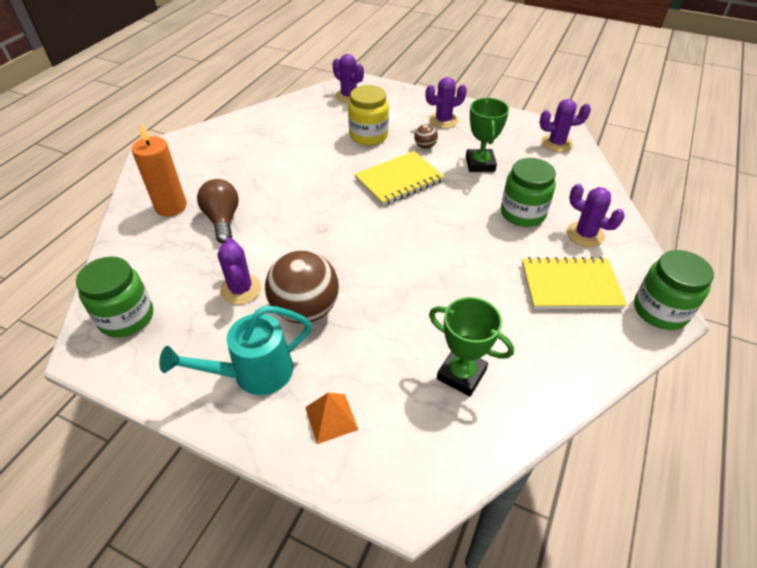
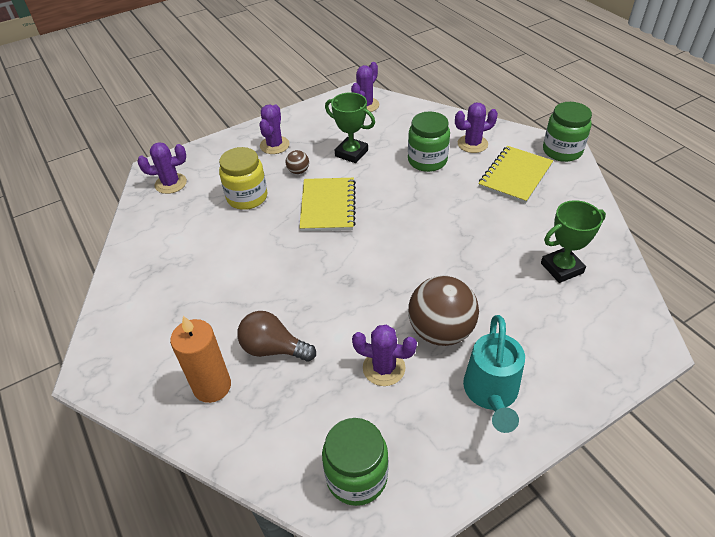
camera: 55 degrees left, 0 degrees up
(331, 418) = (563, 359): orange pyramid -> none

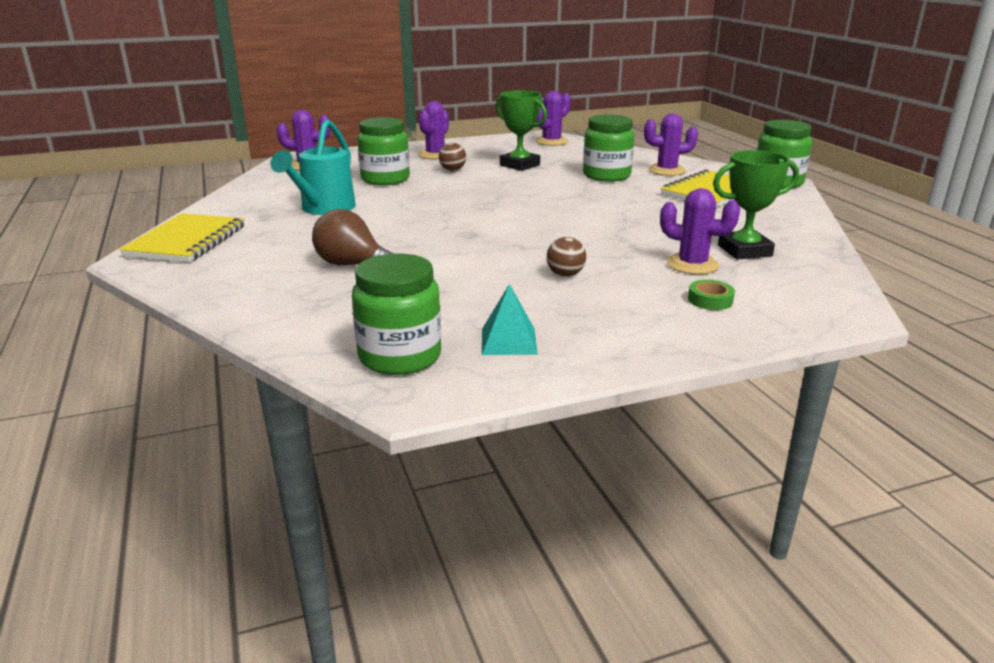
camera: 10 degrees right, 20 degrees down
(212, 386) = (266, 280): orange candle -> none
(247, 197) = (385, 179): yellow jar -> green jar
(328, 206) = (473, 191): yellow notebook -> yellow notebook (186, 241)
(384, 368) = (479, 290): purple cactus -> purple cactus (692, 264)
(428, 437) = (508, 341): none -> turquoise pyramid
(440, 331) = (565, 275): brown ball -> brown ball, size x0.45
(491, 393) = (609, 321): turquoise watering can -> turquoise watering can (324, 209)
(554, 348) = (710, 300): none -> green tape

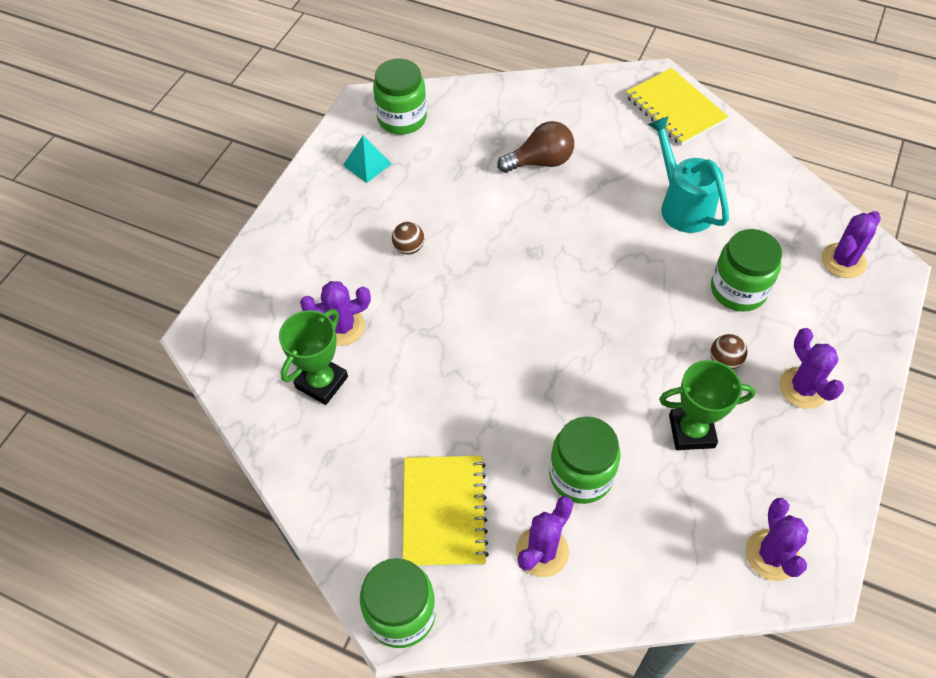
camera: 135 degrees right, 30 degrees up
(710, 300) = (296, 284): green tape -> none

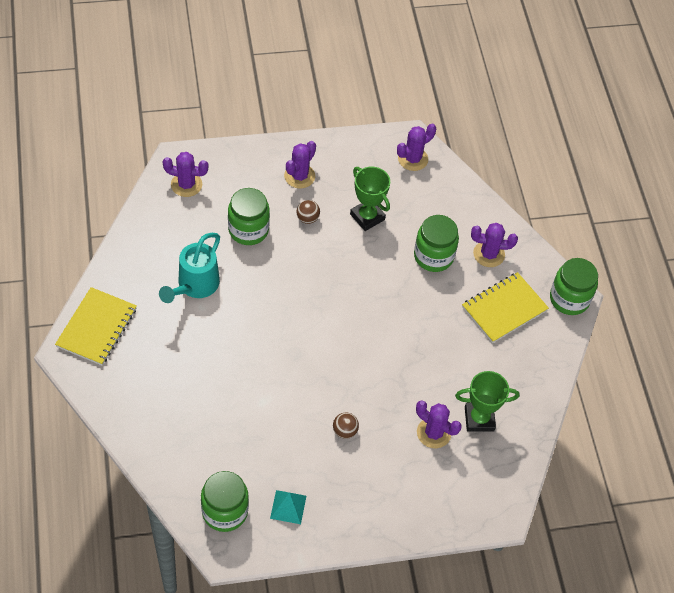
camera: 130 degrees left, 0 degrees up
(540, 162) = (209, 390): brown light bulb -> none

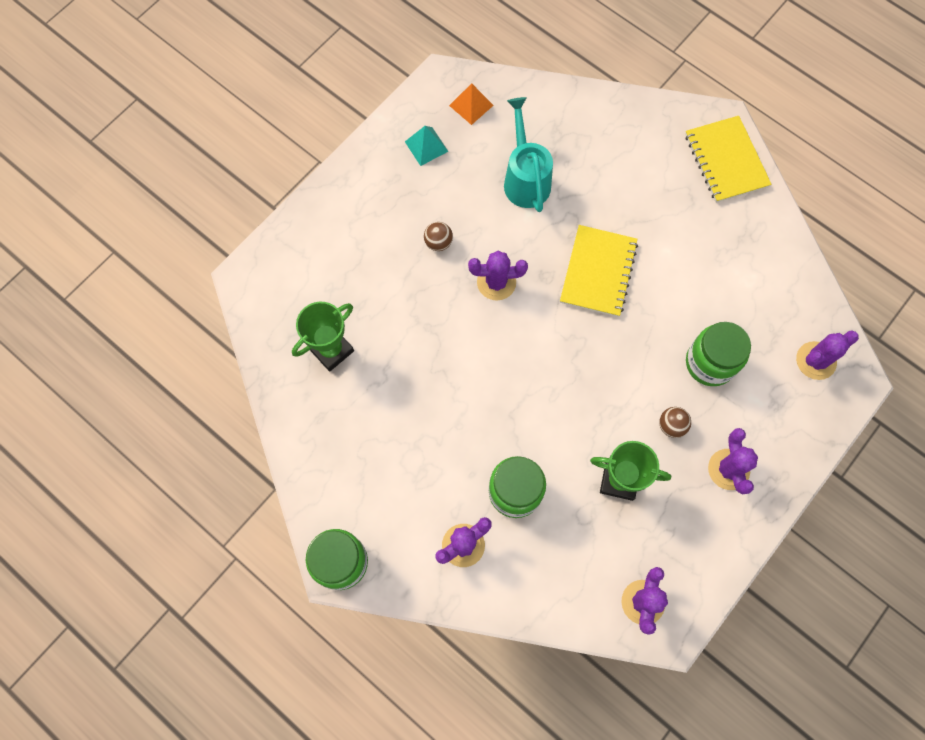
camera: 145 degrees right, 15 degrees up
(195, 286) = (693, 265): turquoise watering can -> turquoise watering can (525, 179)
(225, 511) = (471, 105): green jar -> orange pyramid
(433, 433) = (361, 303): purple cactus -> purple cactus (496, 282)
(504, 309) = (397, 490): yellow notebook -> yellow notebook (598, 272)

